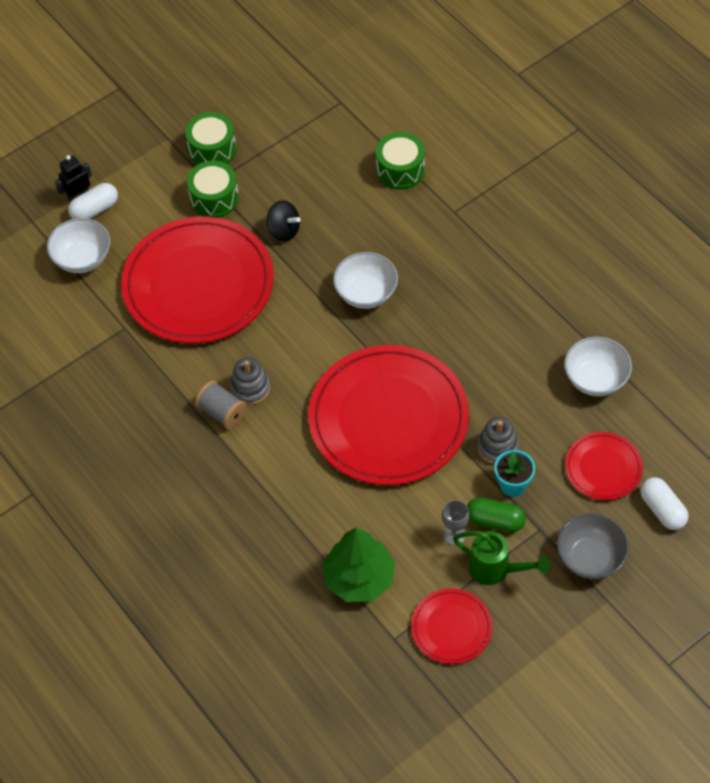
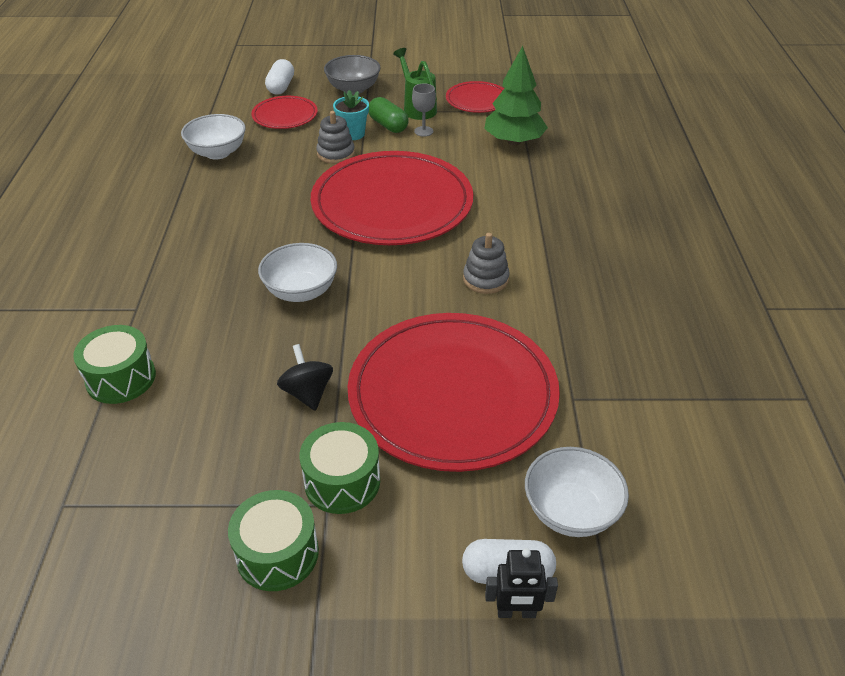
camera: 145 degrees left, 15 degrees down
(222, 412) = (529, 275): grey spool -> none

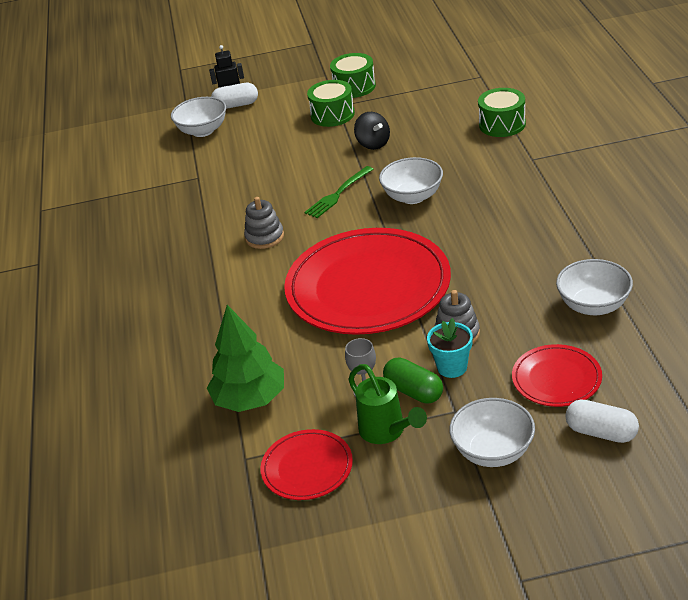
camera: 175 degrees right, 5 degrees down
(281, 87) = (601, 432): white capsule -> white capsule turned 60 degrees counterclockwise
(353, 89) = (493, 451): grey bowl -> white bowl
(385, 317) = (338, 194): none -> green fork
(452, 394) = (277, 163): red plate -> none

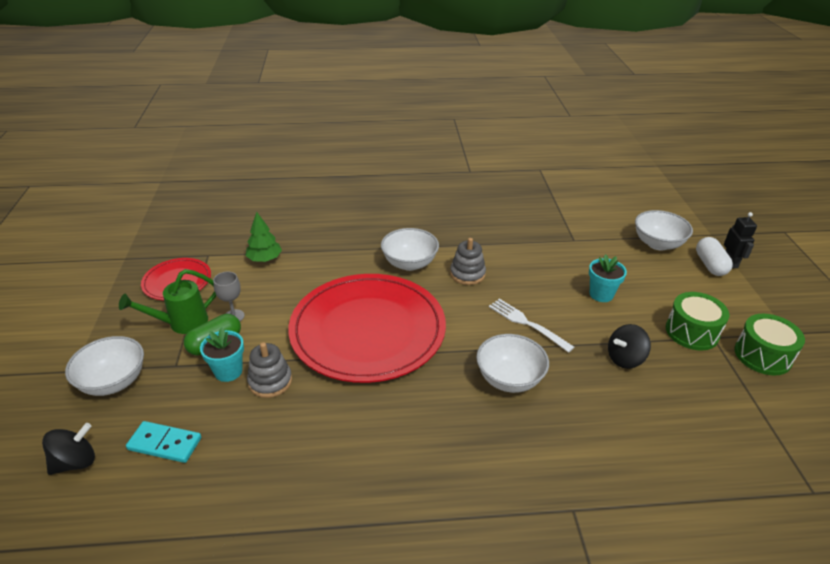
camera: 90 degrees right, 0 degrees up
(250, 399) = (265, 259): green tree -> green tree, size x0.62
(288, 158) = (601, 294): none -> turquoise flower pot
(338, 194) = (527, 324): green fork -> white fork
(502, 124) = (668, 493): green drum -> none
(556, 379) = (165, 444): red plate -> turquoise domino
(593, 305) = (251, 503): white bowl -> white bowl (409, 263)
(601, 432) = (75, 462): white capsule -> black spinning top

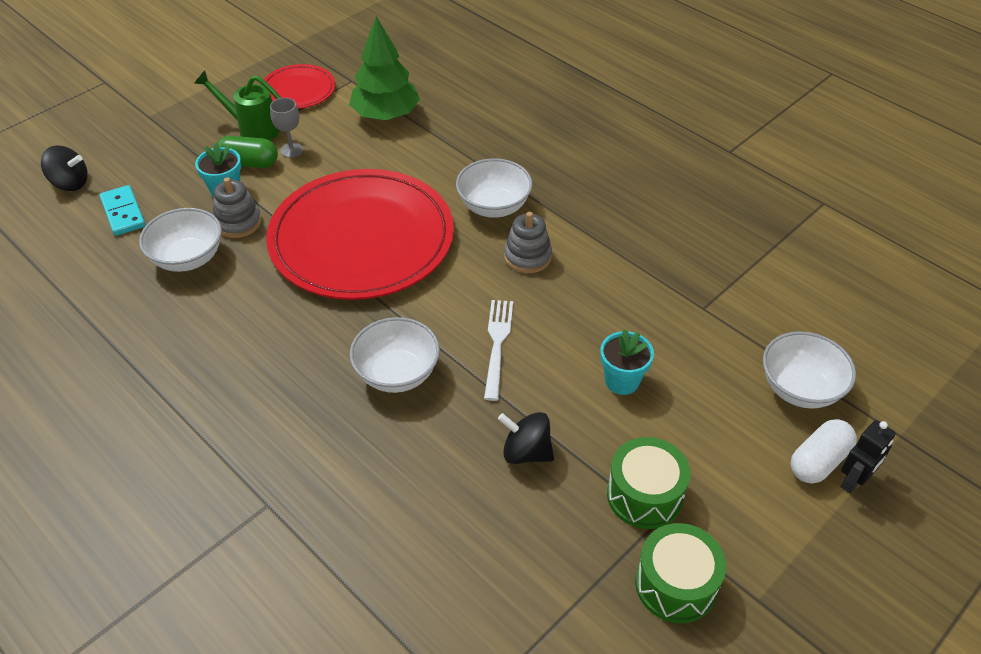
camera: 50 degrees right, 10 degrees up
(113, 382) = (157, 143): white bowl -> white bowl (188, 258)
(265, 259) = (386, 115): green tree -> green tree, size x1.63

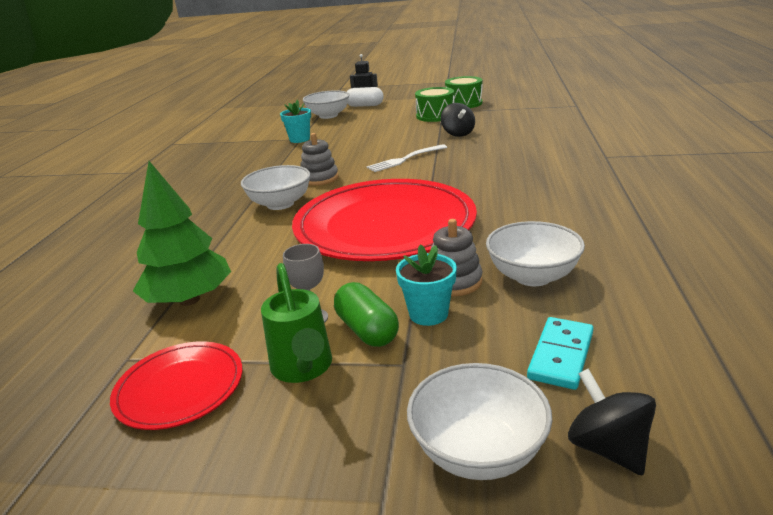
camera: 125 degrees left, 20 degrees down
(397, 373) = (472, 168): white bowl -> white bowl (478, 451)
(622, 381) = (380, 135): turquoise flower pot -> turquoise flower pot (299, 139)

